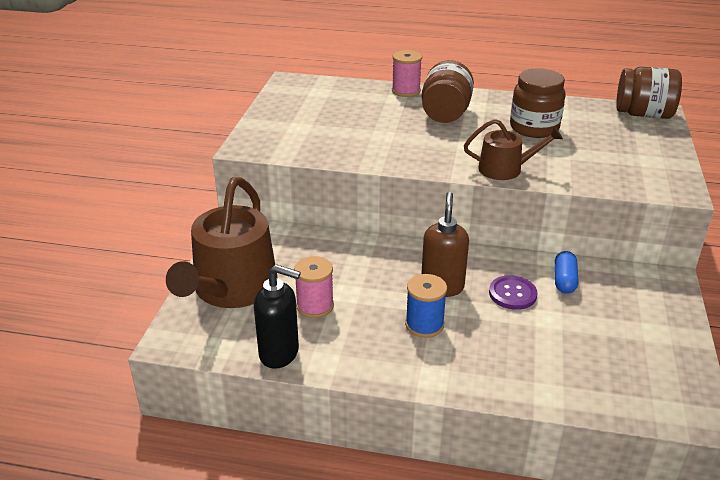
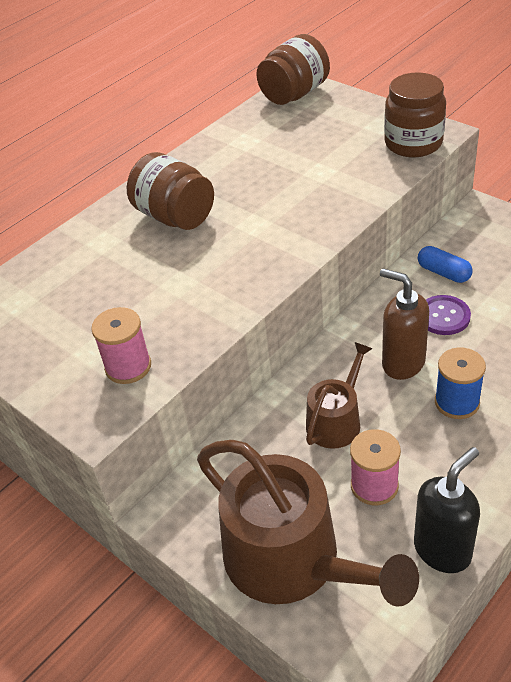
camera: 55 degrees left, 10 degrees up
(406, 91) = (92, 227): pink spool -> pink spool (128, 367)
(506, 169) = (326, 218): brown watering can -> brown watering can (337, 420)
(534, 128) = (261, 168): brown jar -> brown jar (413, 143)

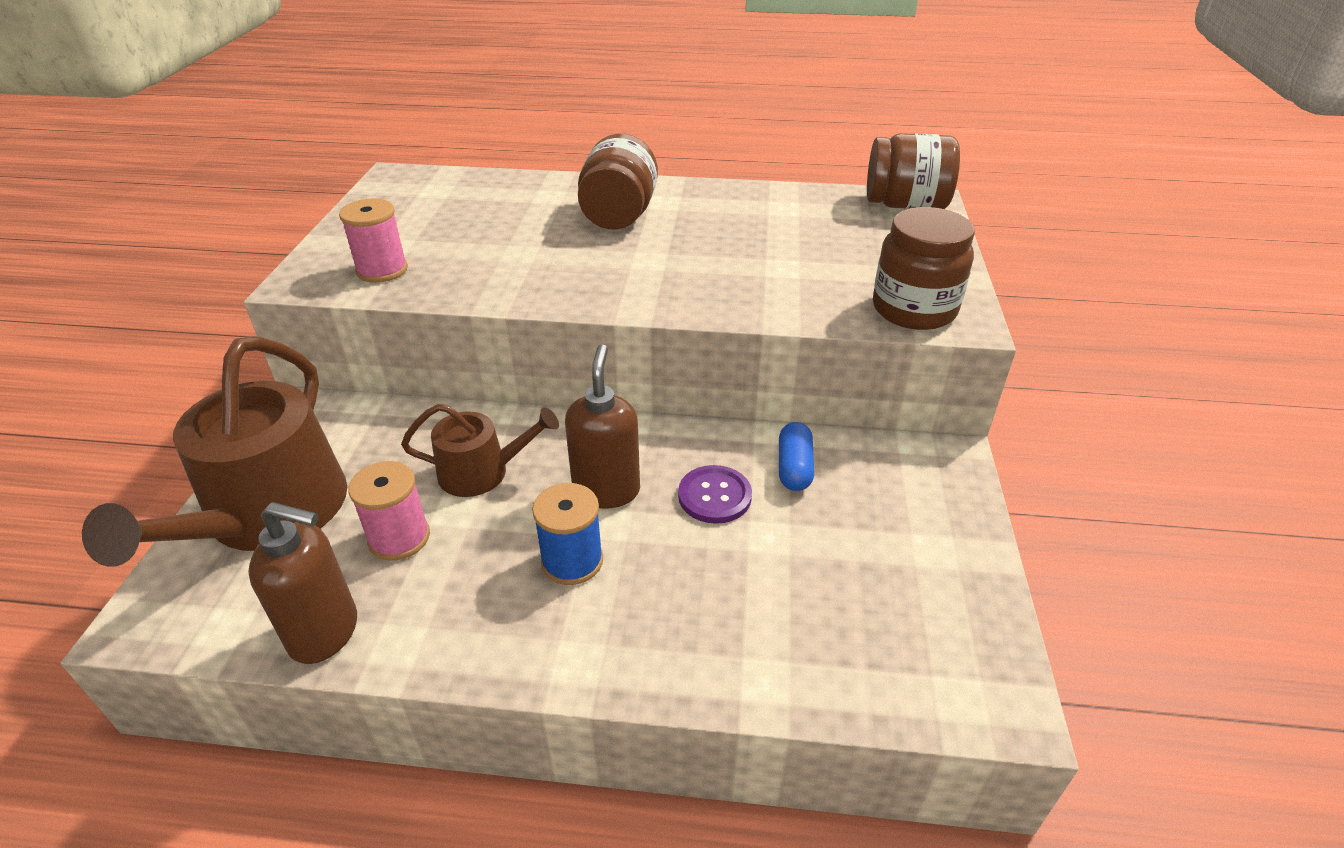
camera: 50 degrees right, 5 degrees down
(442, 550) = (325, 633): black soap dispenser -> brown soap dispenser

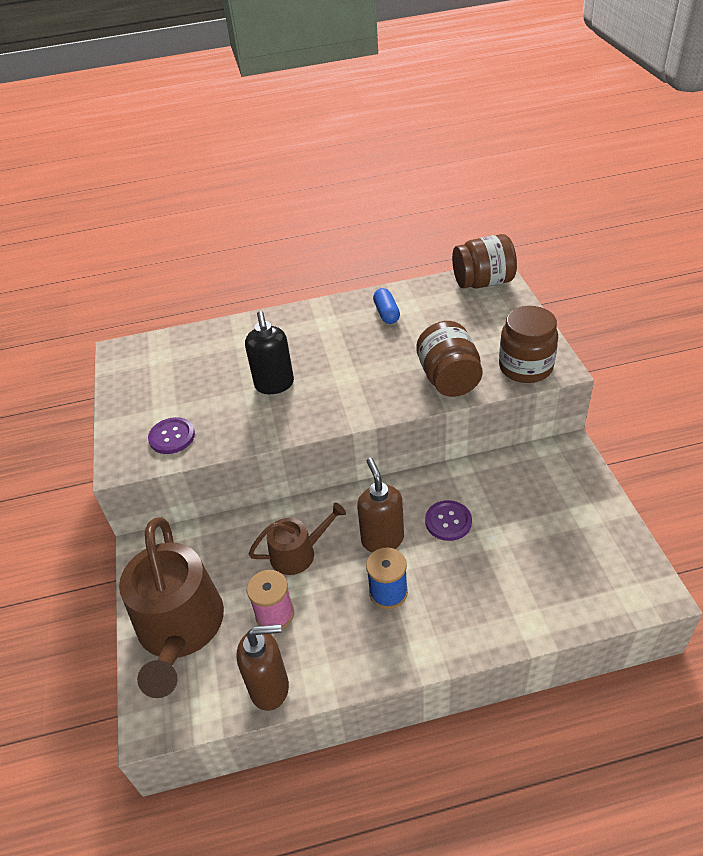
camera: 15 degrees left, 5 degrees up
(382, 270) = (172, 437): pink spool -> purple button
(550, 248) = (274, 385): none -> black soap dispenser
(619, 215) = (303, 343): brown jar -> brown jar (449, 379)
(794, 468) = (485, 487): blue capsule -> blue capsule (386, 313)

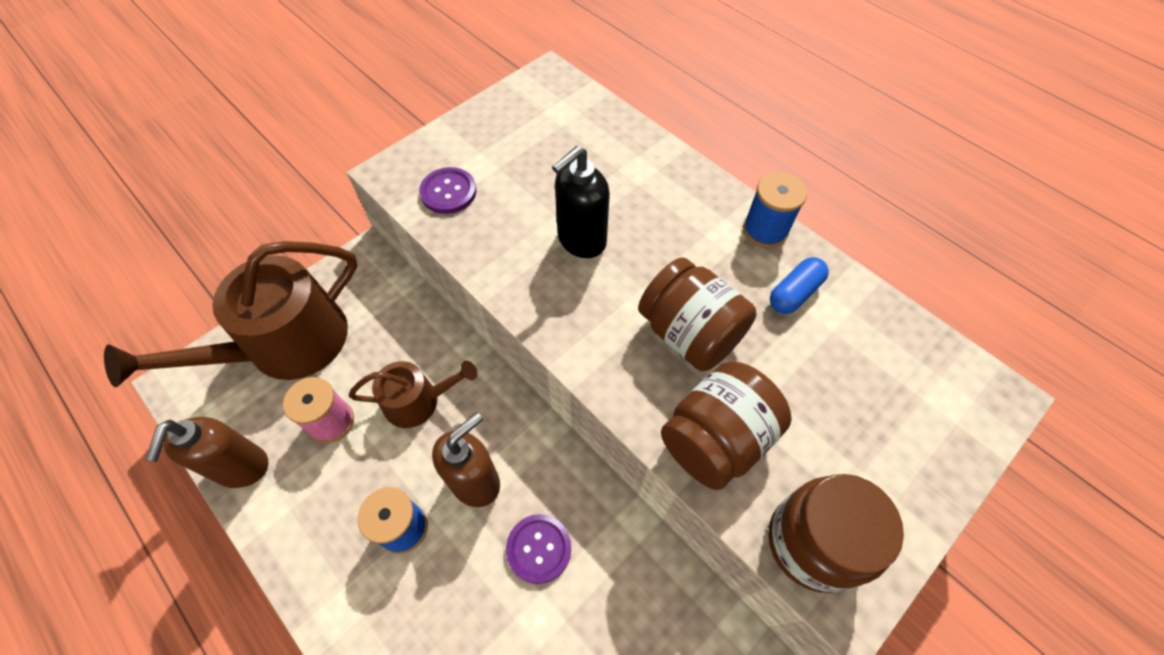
camera: 55 degrees right, 15 degrees up
(270, 688) = (242, 467): brown soap dispenser -> brown soap dispenser turned 45 degrees clockwise
(298, 553) = (418, 401): brown watering can -> brown watering can turned 45 degrees counterclockwise
(337, 306) = (765, 230): none -> blue spool
(483, 282) = (963, 387): brown jar -> brown jar (689, 334)

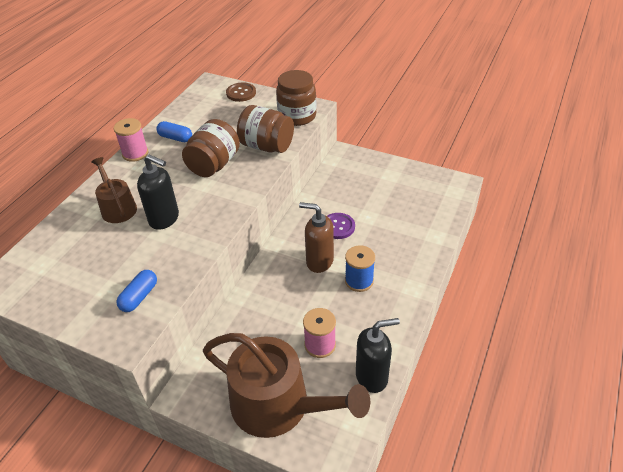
camera: 110 degrees left, 15 degrees down
(242, 467) = (372, 377): brown soap dispenser -> black soap dispenser
(418, 401) = (285, 307): brown watering can -> brown watering can (117, 207)
(448, 192) = (139, 297): purple button -> blue capsule
(765, 230) = (135, 153): blue spool -> pink spool
(941, 449) = (241, 93): none -> brown button

